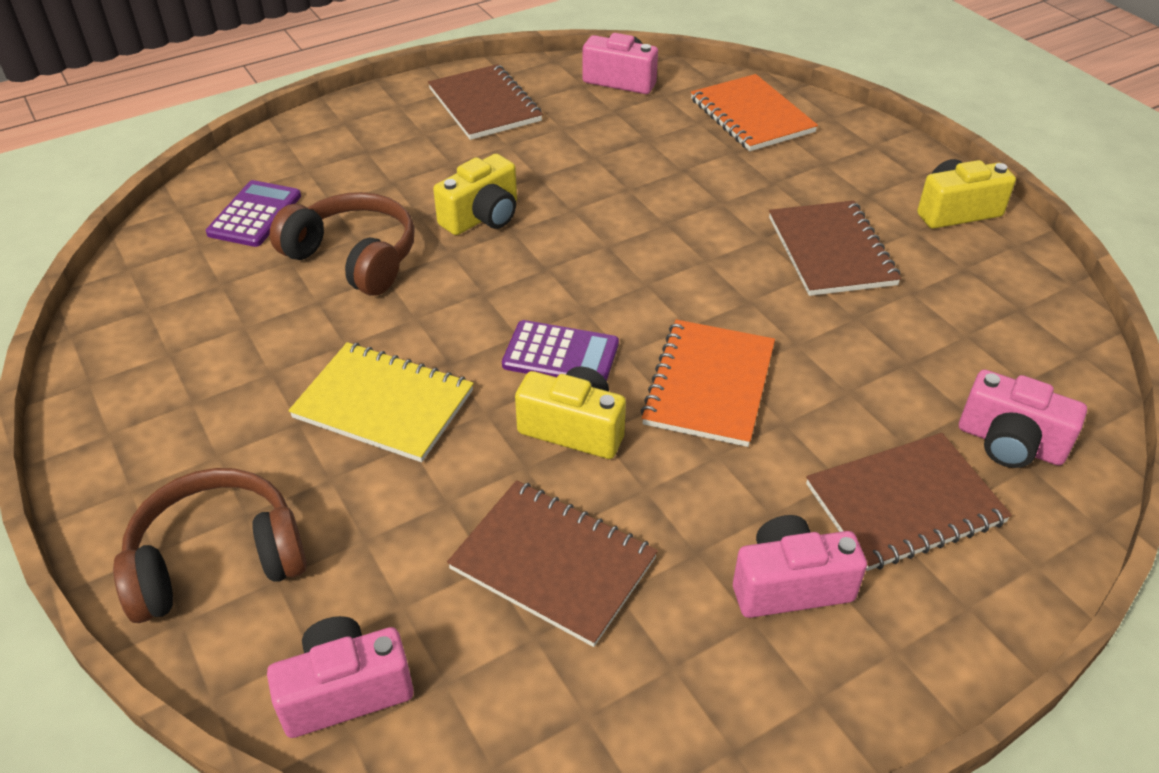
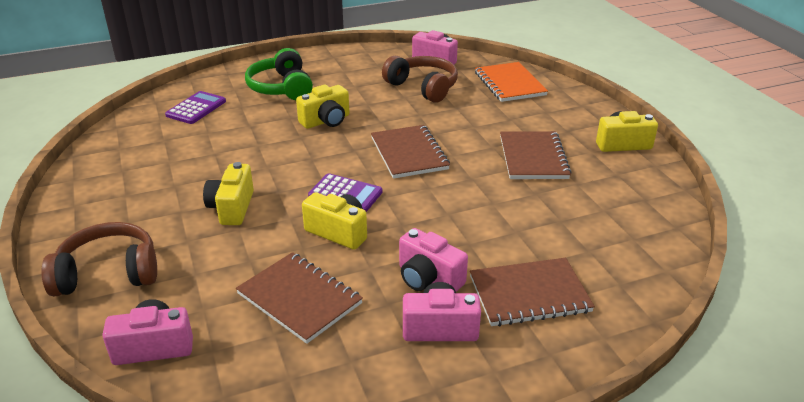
camera: 10 degrees right, 10 degrees down
(354, 258) = (243, 134): brown headphones -> brown headphones (423, 87)
(383, 404) = (232, 208): yellow notebook -> yellow camera
(386, 159) = (281, 88): none -> green headphones
(484, 105) = (349, 66): brown notebook -> brown notebook (409, 153)
(709, 385) = (430, 219): orange notebook -> none
(1010, 443) = (611, 270): pink camera -> pink camera (428, 278)

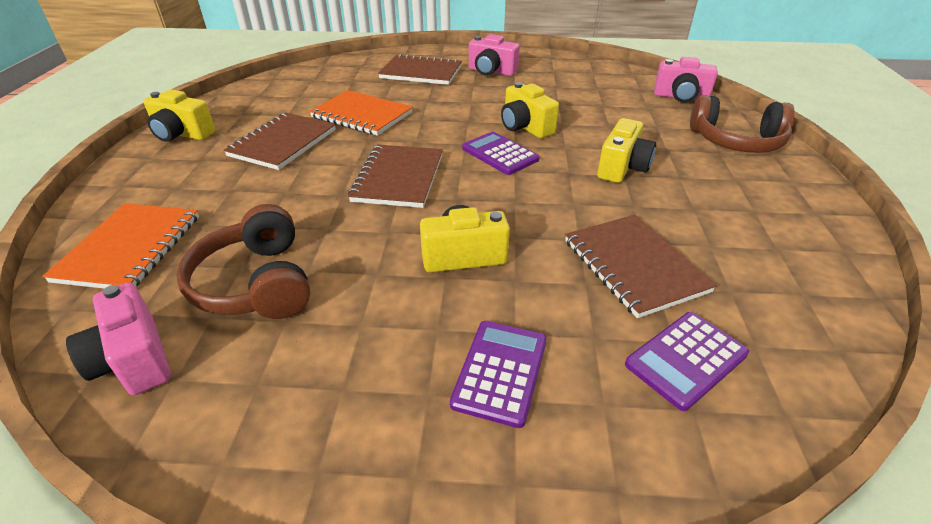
camera: 155 degrees left, 5 degrees up
(281, 88) = (500, 371): green headphones -> purple calculator
(299, 299) = (575, 98): brown notebook -> brown notebook (634, 266)
(428, 278) = (477, 90): pink camera -> none
(510, 203) = (362, 115): none -> orange notebook

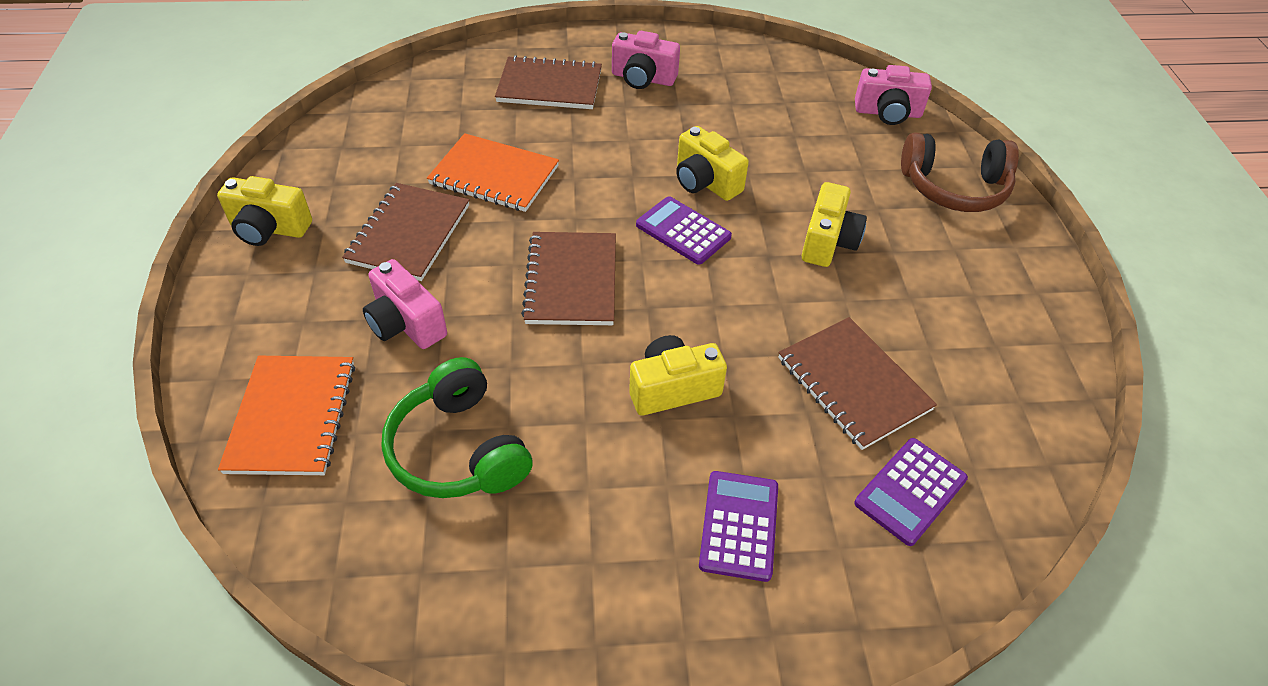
camera: 10 degrees left, 10 degrees up
(134, 360) = (368, 556): pink camera -> pink camera (406, 323)
(256, 283) = (459, 449): brown headphones -> green headphones

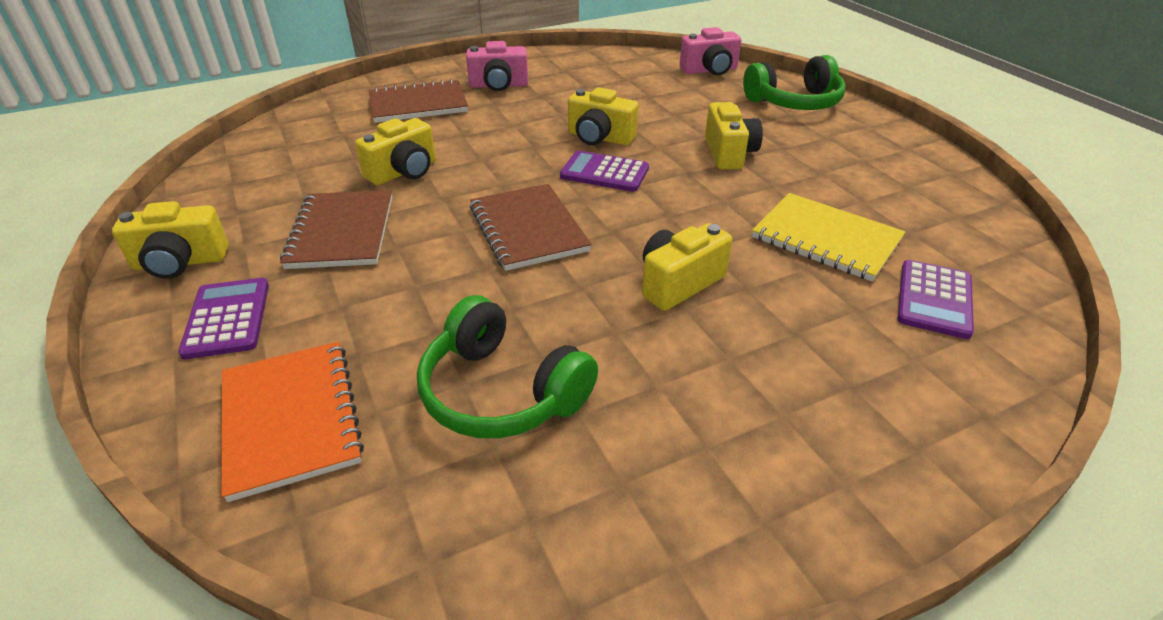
camera: 20 degrees left, 10 degrees down
(406, 323) = (379, 302): pink camera -> none
(494, 175) = (404, 172): orange notebook -> yellow camera
(739, 525) = (818, 370): purple calculator -> purple calculator (227, 318)
(853, 384) = (826, 239): brown notebook -> yellow notebook
(954, 188) = (794, 102): brown headphones -> green headphones

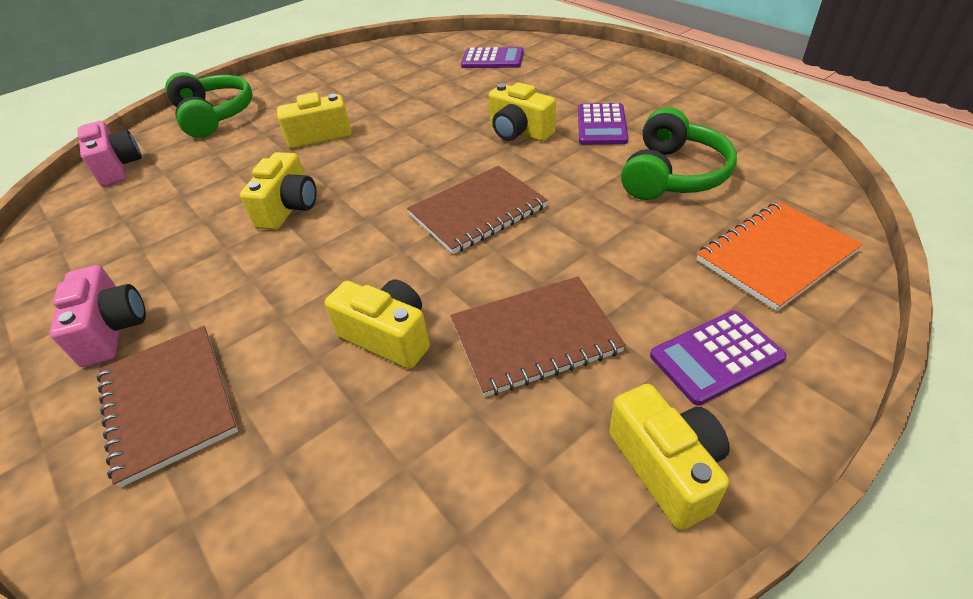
camera: 100 degrees left, 5 degrees up
(604, 172) = (365, 191): purple calculator -> purple calculator (601, 125)
(826, 239) = (441, 90): yellow notebook -> none

